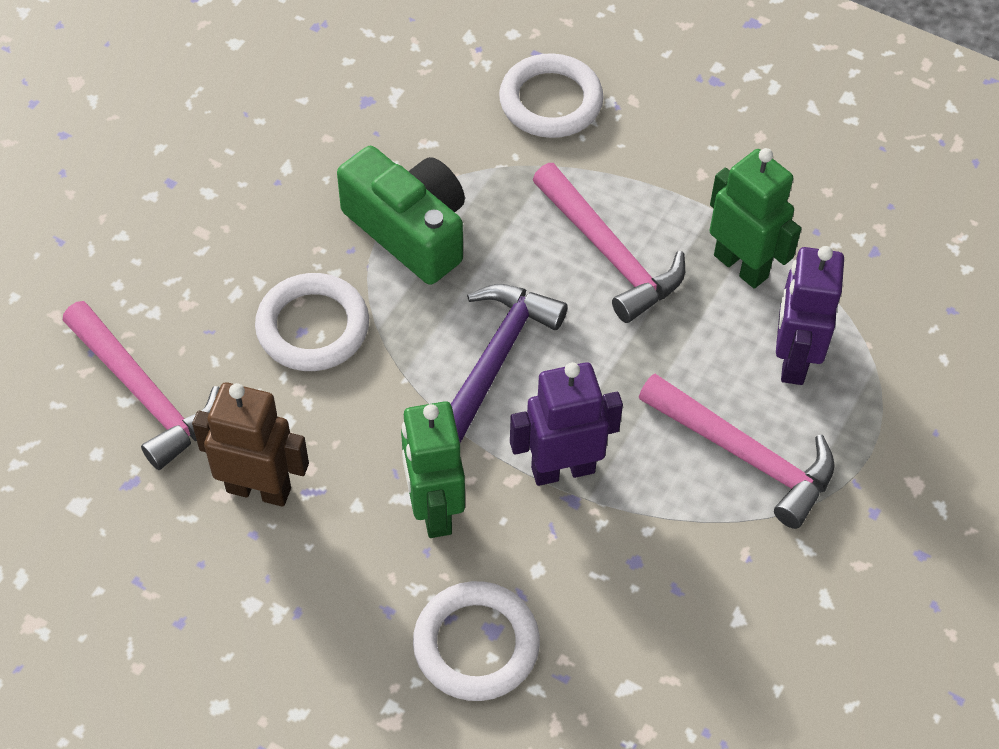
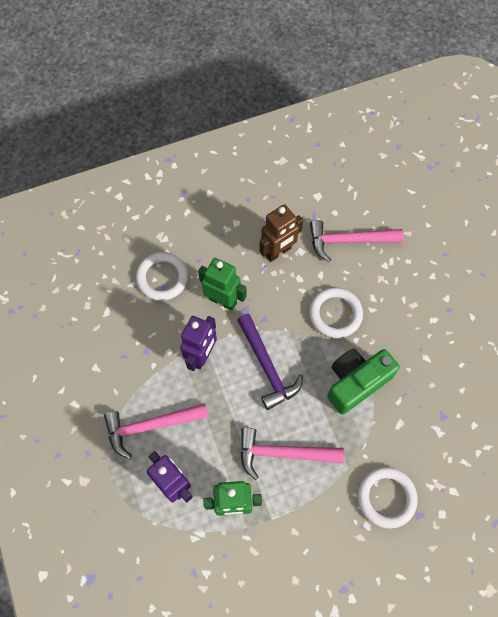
camera: 130 degrees right, 10 degrees up
(409, 230) = (356, 382): green camera -> green camera turned 150 degrees clockwise

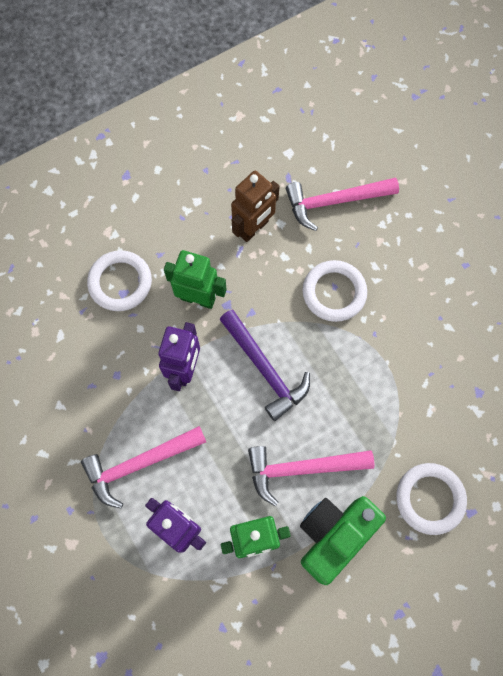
camera: 10 degrees left, 5 degrees up
(356, 382) = (372, 370): green camera -> green camera (334, 535)

